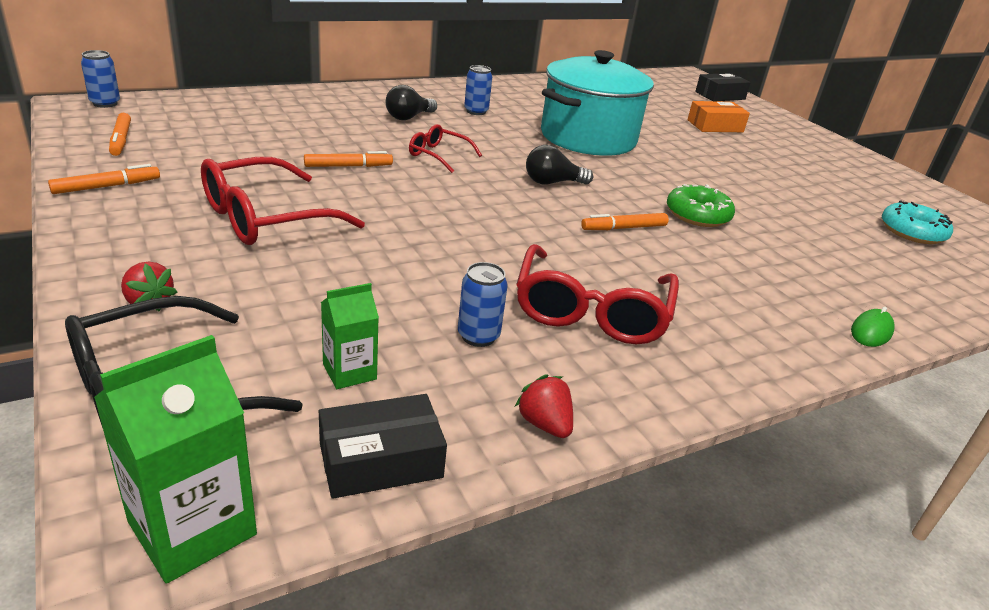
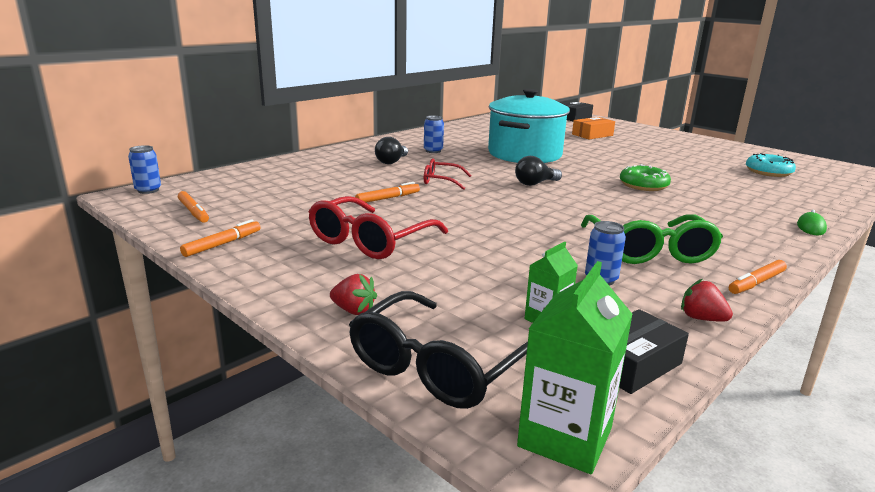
camera: 15 degrees left, 10 degrees down
(591, 311) = (649, 250): red glasses -> green glasses
(624, 228) = (610, 201): orange marker -> orange marker (756, 283)

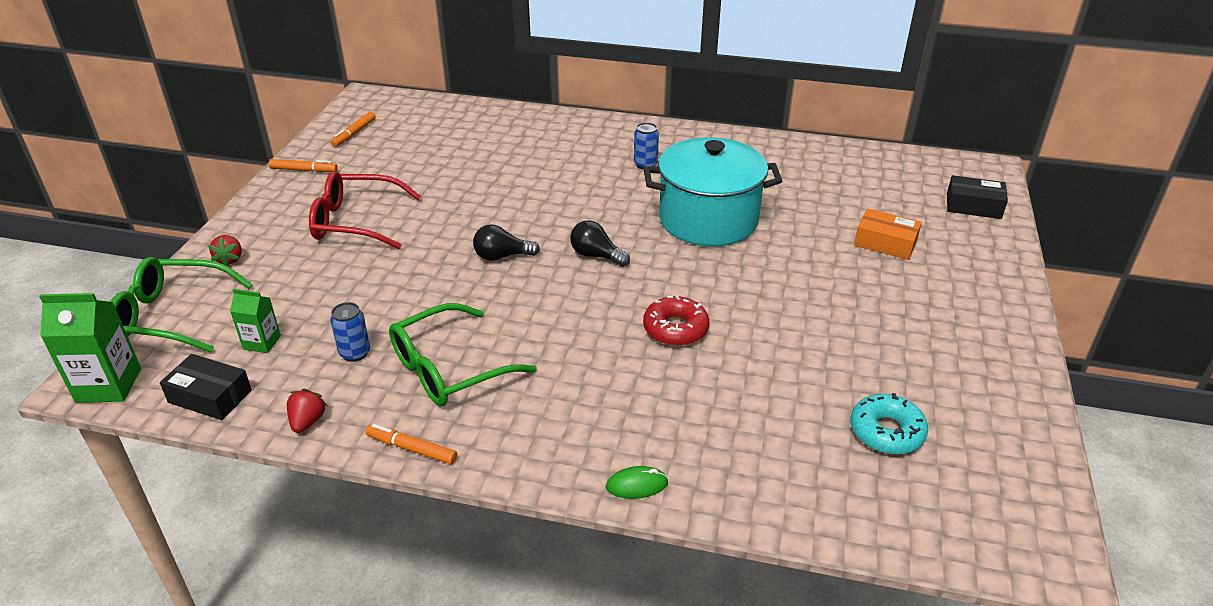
camera: 60 degrees right, 15 degrees up
(148, 190) = (382, 98): blue can -> none
(388, 198) = (463, 194): orange marker -> none
(392, 162) = (576, 157): black light bulb -> black light bulb (502, 256)
(439, 366) = (172, 316): black glasses -> green glasses
(441, 181) = (543, 202): red glasses -> none
(643, 185) = (675, 329): green donut -> red donut

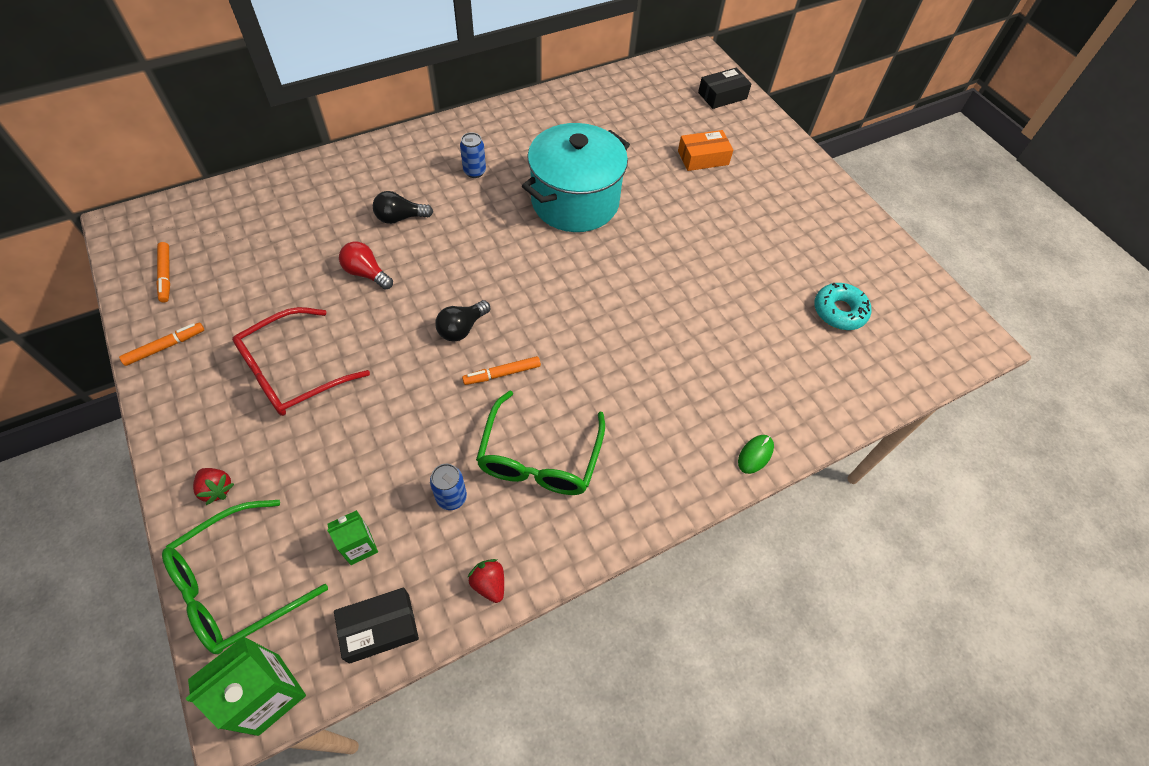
camera: 45 degrees left, 20 degrees up
(412, 449) = (591, 543): orange marker -> orange marker (502, 374)
(479, 190) = (366, 273): none -> red light bulb
(596, 256) = (532, 283): black light bulb -> black light bulb (400, 218)
(675, 329) = (652, 314): red donut -> none

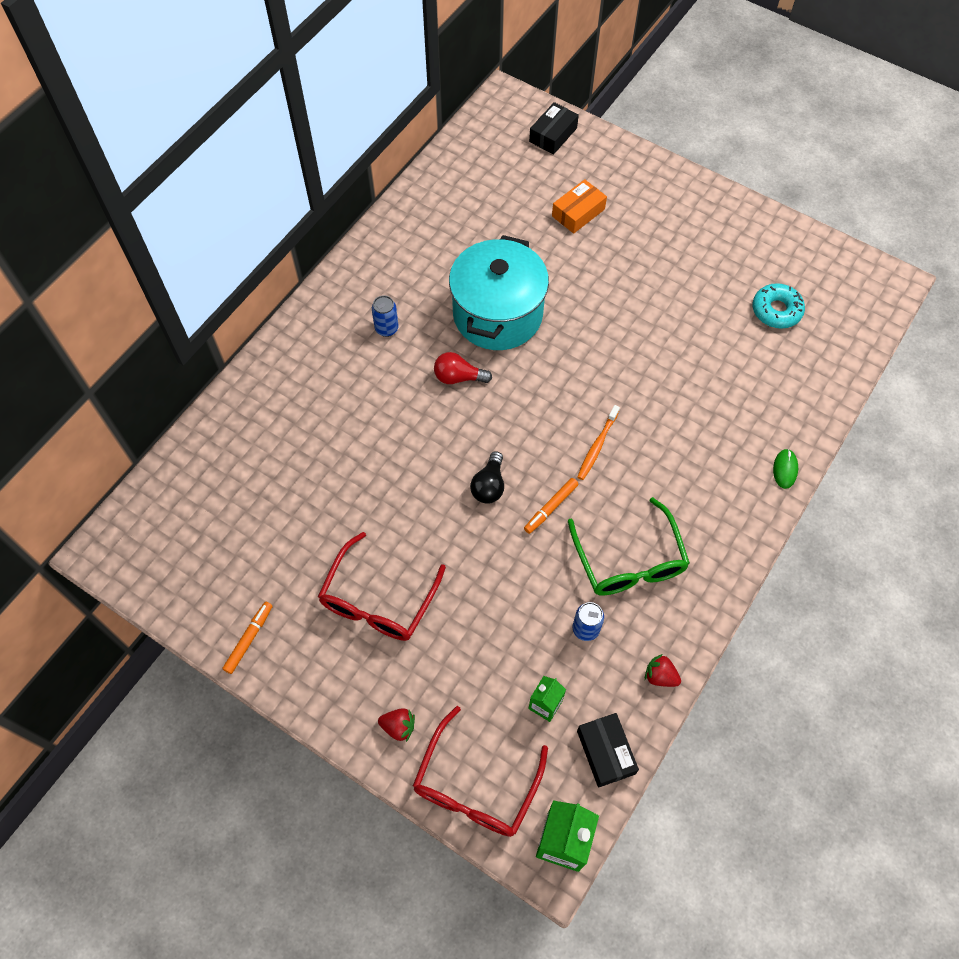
camera: 25 degrees left, 5 degrees up
(166, 275) = (189, 576): orange marker -> none
(236, 585) = (476, 785): green glasses -> red glasses
(366, 273) = (368, 479): red light bulb -> red light bulb (458, 377)
(379, 628) = (605, 752): black box -> black box turned 60 degrees counterclockwise
(400, 218) = (356, 410): black light bulb -> none
(583, 344) = (597, 446): none -> orange toothbrush

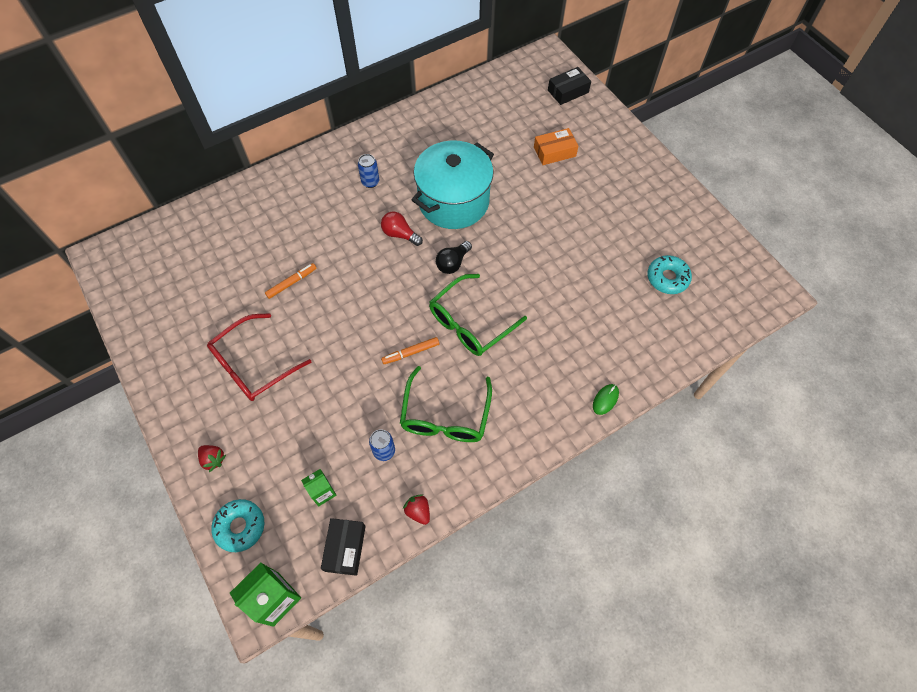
camera: 25 degrees right, 0 degrees up
(249, 639) = (154, 353): orange marker -> orange marker (292, 283)
(476, 785) = (240, 527): red glasses -> turquoise donut
(489, 485) = (376, 318): black light bulb -> black light bulb (453, 263)
(597, 446) = (470, 323): orange toothbrush -> green glasses

